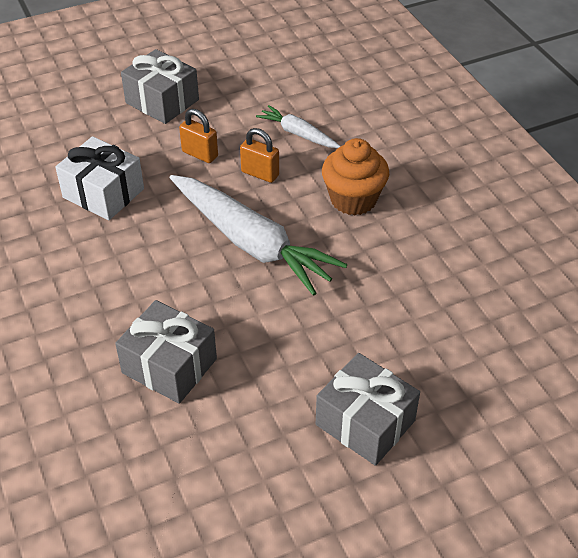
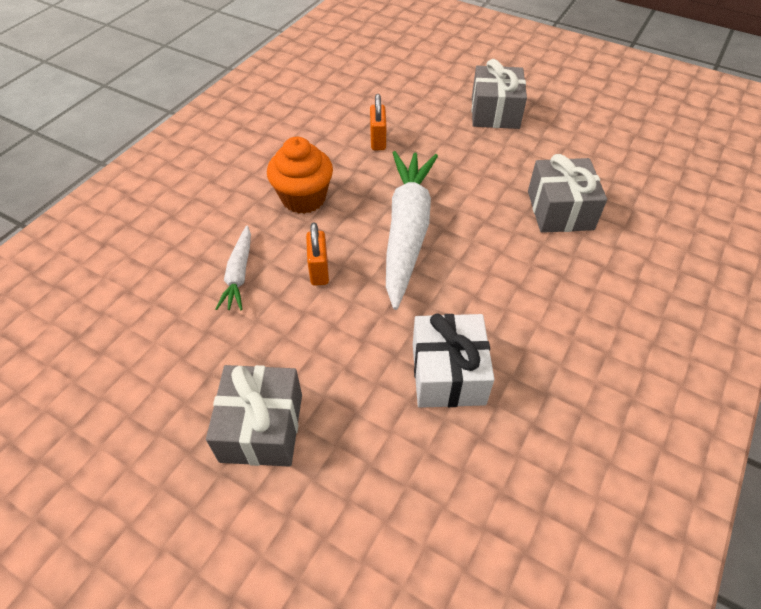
camera: 125 degrees left, 5 degrees up
(200, 154) = (327, 332): orange padlock -> orange padlock (378, 140)

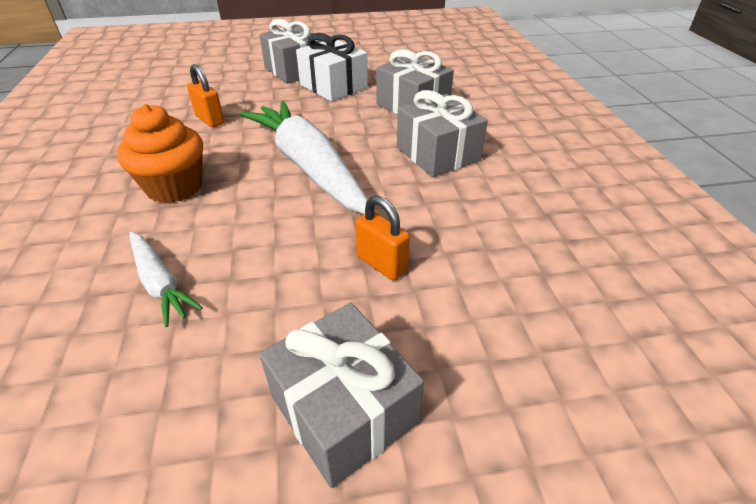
camera: 40 degrees left, 10 degrees down
(319, 271) = (254, 234): orange padlock -> orange padlock (381, 264)
(448, 373) = (464, 245): white gift -> white gift (333, 86)
(522, 277) = (437, 154): none -> grey gift

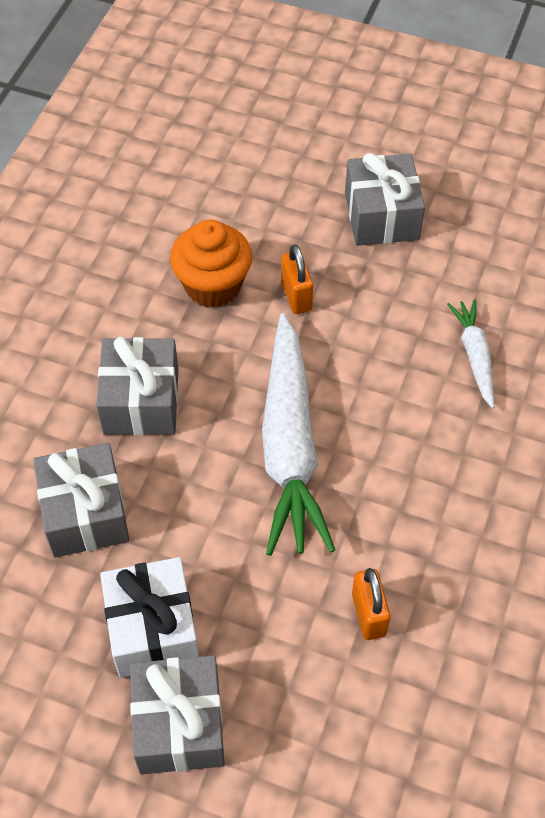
camera: 150 degrees left, 15 degrees up
(174, 187) = (442, 479): orange cupcake -> orange cupcake (213, 285)

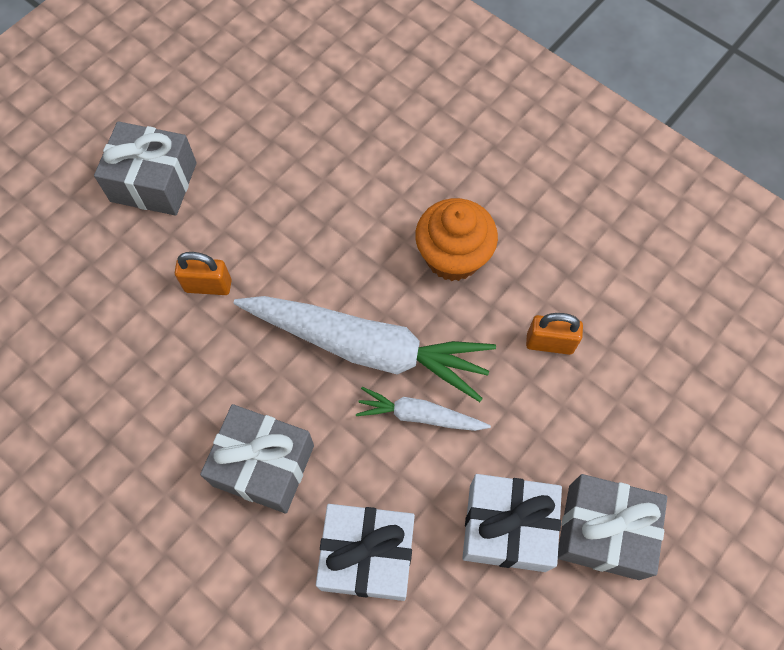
camera: 70 degrees left, 10 degrees up
(85, 513) = (367, 556): grey gift -> white gift
(213, 285) = (159, 355): orange cupcake -> orange cupcake (453, 257)
(474, 356) = (338, 169): white carrot -> white carrot (420, 415)

